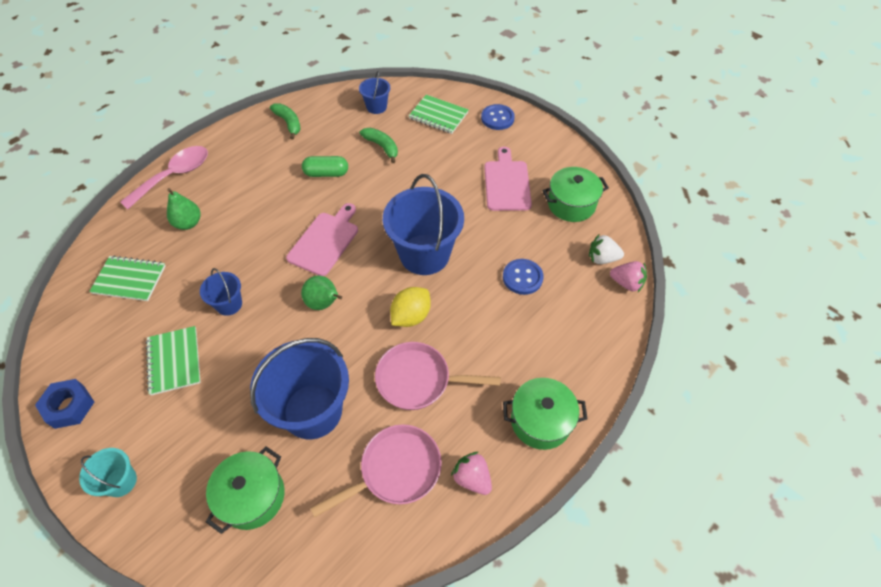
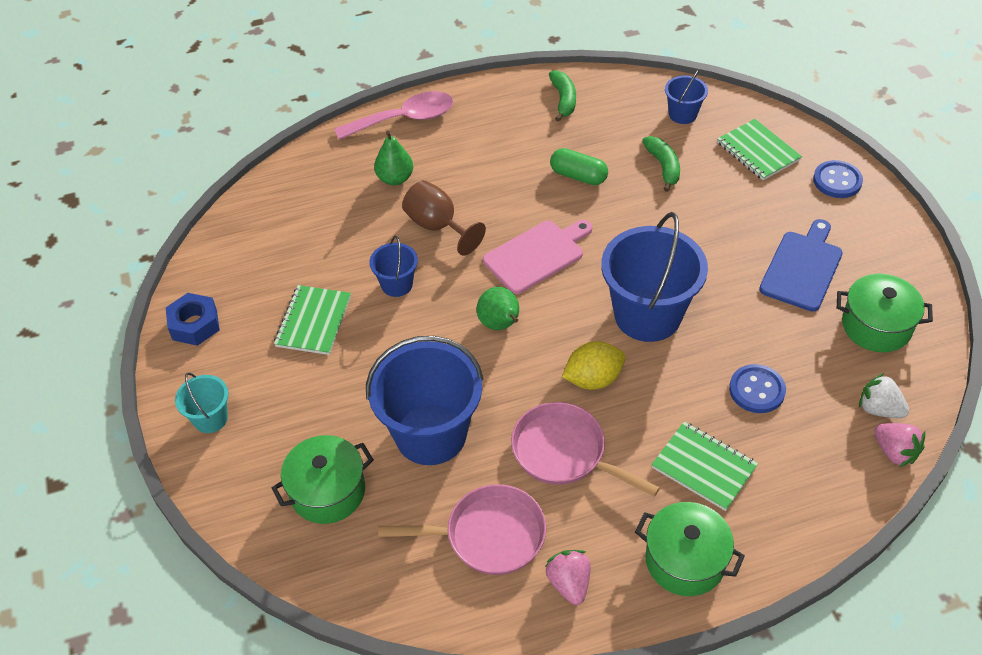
camera: 30 degrees right, 5 degrees down
(129, 279) = (307, 217): green notebook -> green notebook (704, 467)
(240, 247) = (438, 226): none -> brown goblet
(507, 183) = (802, 268): pink cutting board -> blue cutting board

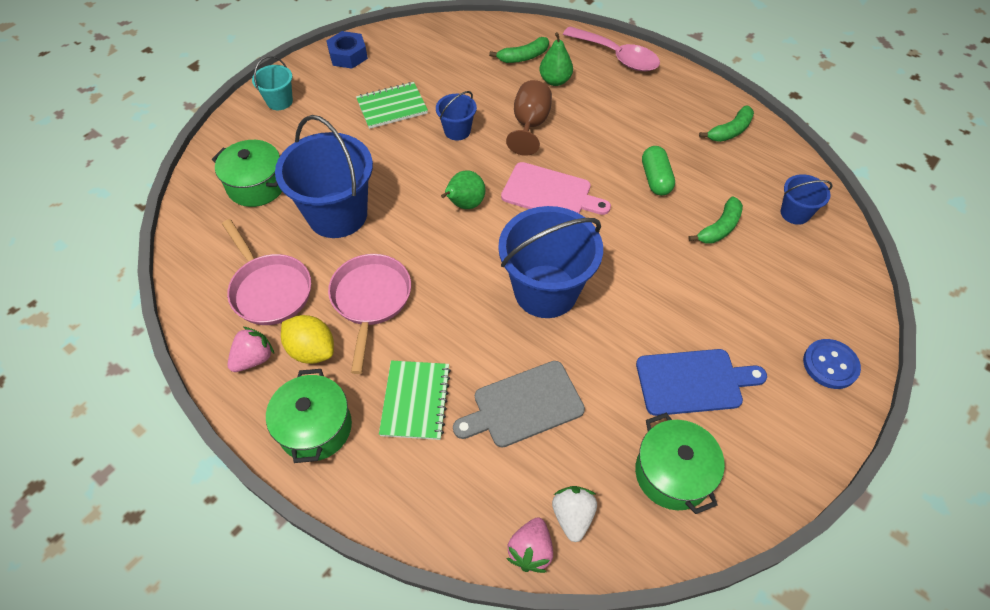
camera: 55 degrees right, 5 degrees up
(339, 184) = (523, 57): none -> green banana
(593, 379) = (453, 285): yellow lemon -> yellow lemon (312, 350)
(757, 390) = (523, 405): blue button -> grey cutting board
(758, 151) = (805, 286): green notebook -> none

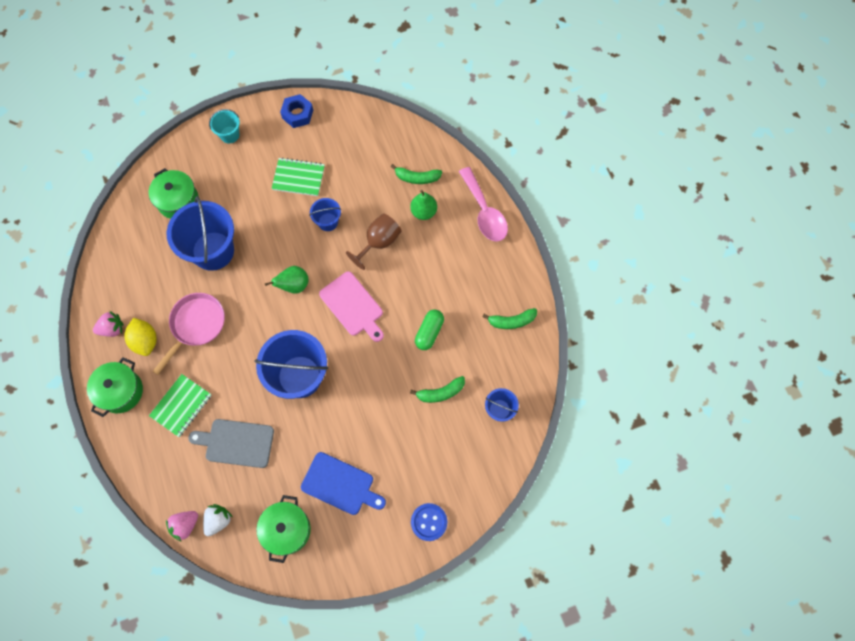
camera: 30 degrees right, 15 degrees up
(269, 289) = (145, 285): pink pan -> none

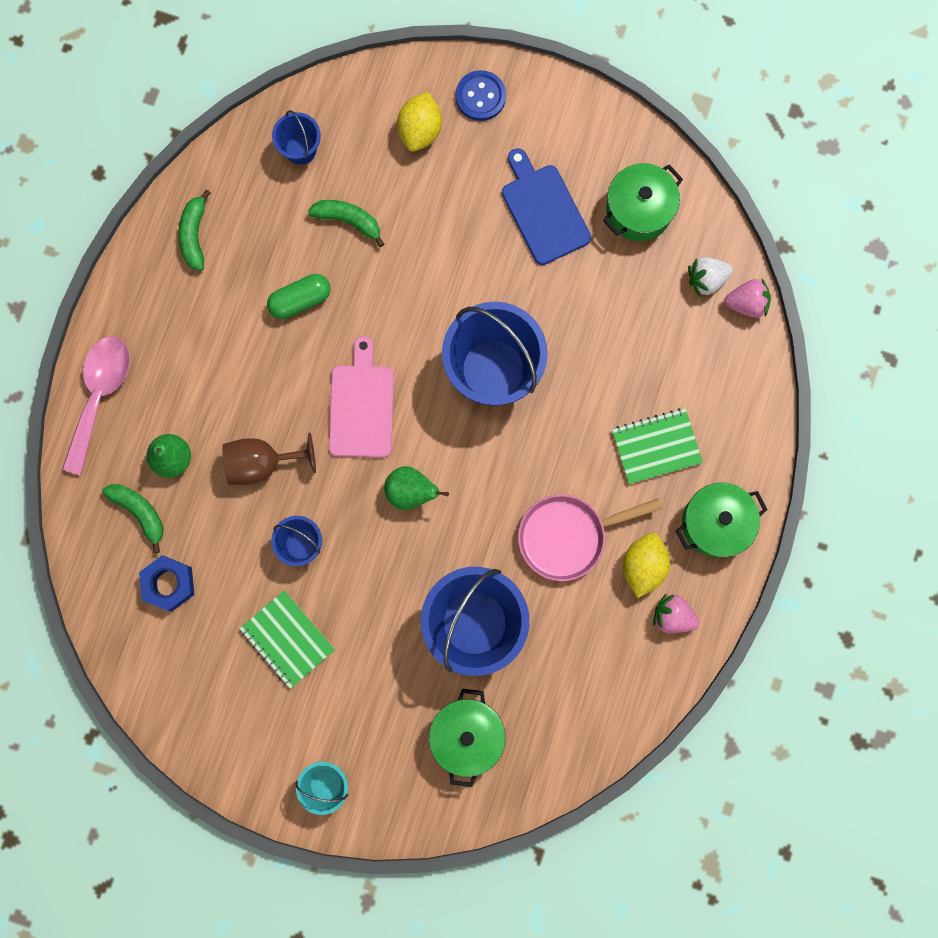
camera: 140 degrees left, 10 degrees up
(236, 443) = (623, 350): grey cutting board -> none
(297, 114) = (212, 740): blue nut -> blue nut (169, 584)
(445, 474) = (420, 130): none -> yellow lemon
(512, 321) = (194, 235): green banana -> green banana turned 120 degrees counterclockwise

